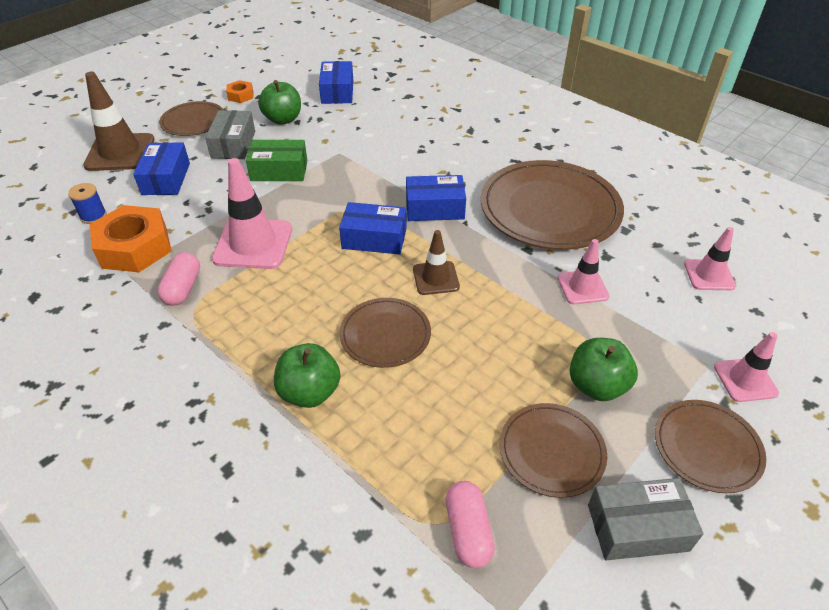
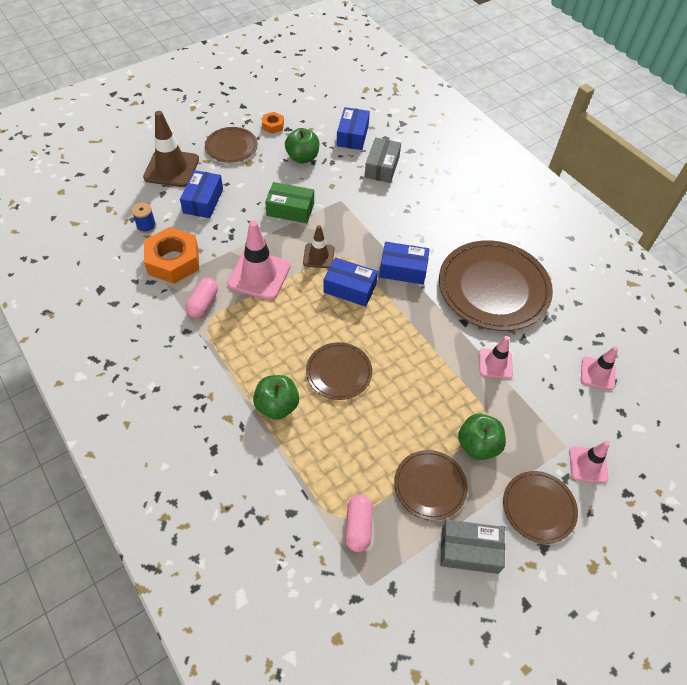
camera: 10 degrees right, 10 degrees up
(233, 144) = (259, 176): grey box -> grey box (382, 167)
(436, 278) = (387, 333): brown traffic cone -> brown traffic cone (318, 256)

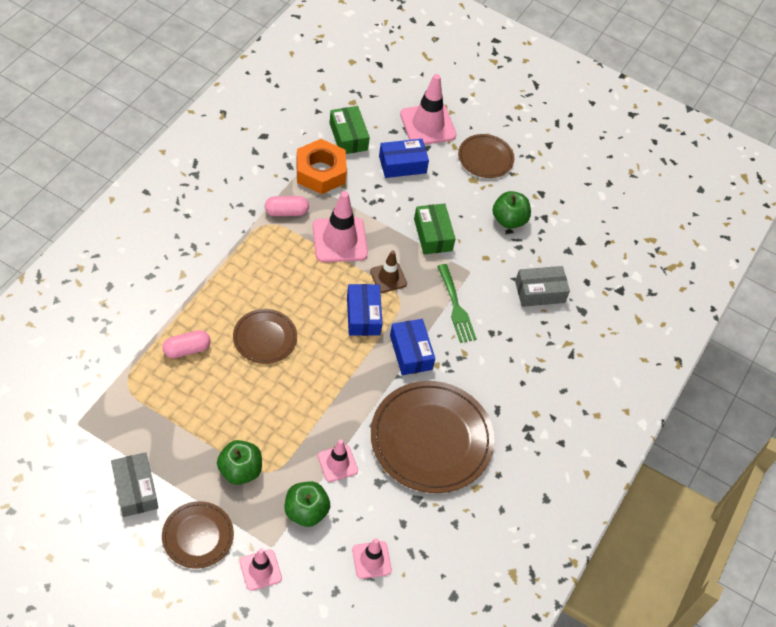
camera: 60 degrees right, 0 degrees up
(146, 226) = (348, 136): blue spool -> green box
(171, 168) = (428, 125): brown traffic cone -> pink traffic cone
(273, 125) = (537, 179): orange nut -> none
(277, 406) = (209, 304): green apple -> green apple (306, 511)
(352, 135) = (569, 251): blue box -> none
(358, 526) = (124, 400): pink capsule -> pink capsule (187, 349)
(371, 223) = (456, 307): none -> green fork
(430, 486) = (183, 443): brown plate -> none

